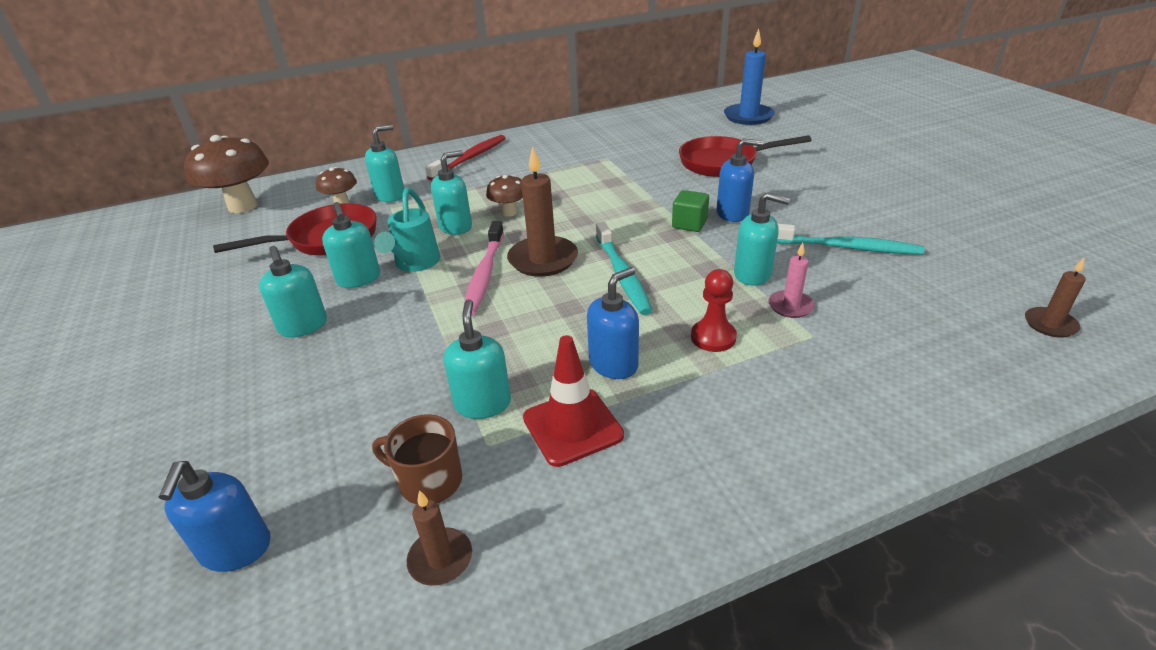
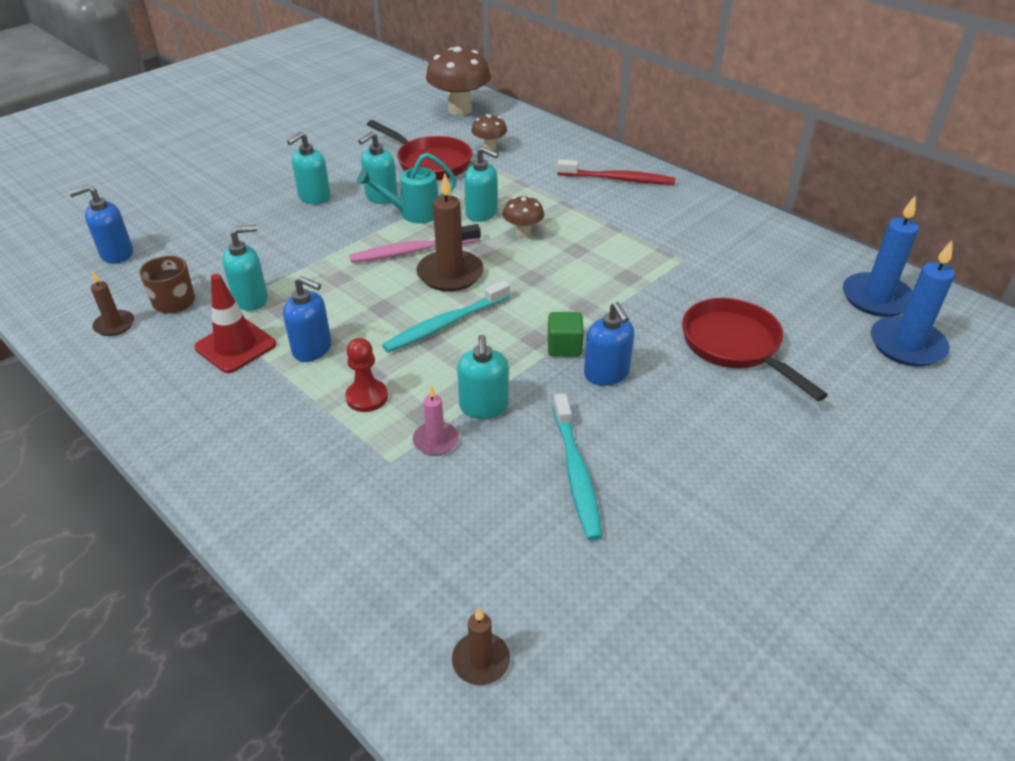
camera: 65 degrees right, 5 degrees up
(390, 195) = (516, 164): turquoise soap dispenser -> none
(696, 113) = (876, 298): none -> blue candle

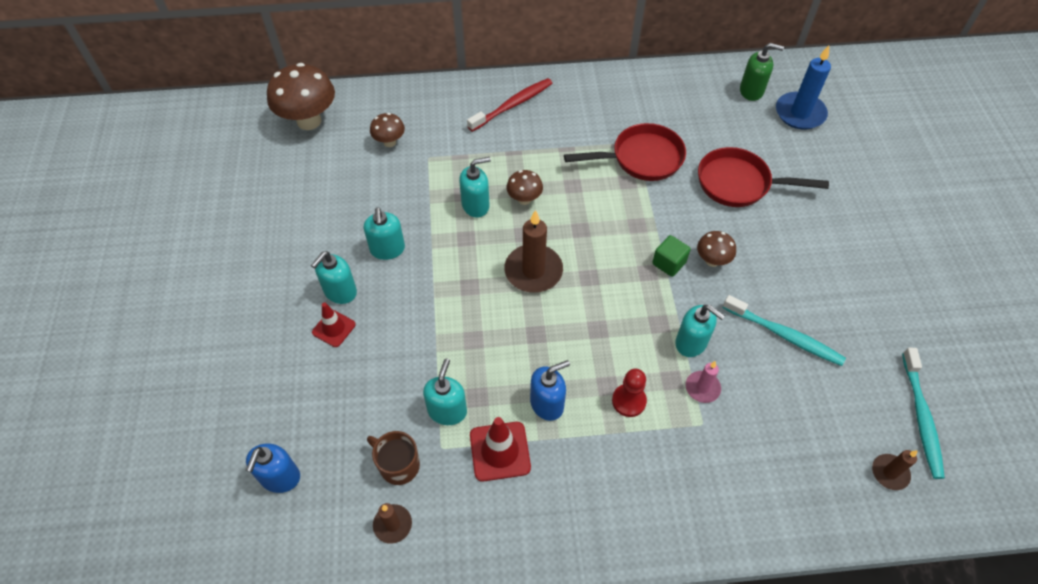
camera: 50 degrees left, 15 degrees up
(276, 211) = (334, 328): none -> red traffic cone
(314, 197) = (340, 292): turquoise soap dispenser -> turquoise soap dispenser turned 45 degrees clockwise
(412, 214) = (433, 245): turquoise watering can -> none
(412, 251) = (483, 275): pink toothbrush -> none
(430, 163) = (370, 190): red pan -> red pan (641, 158)
(445, 324) = (589, 310): turquoise toothbrush -> turquoise toothbrush (921, 417)
(606, 374) = (712, 261): blue soap dispenser -> brown mushroom
(876, 298) = (751, 91): blue candle -> green soap dispenser

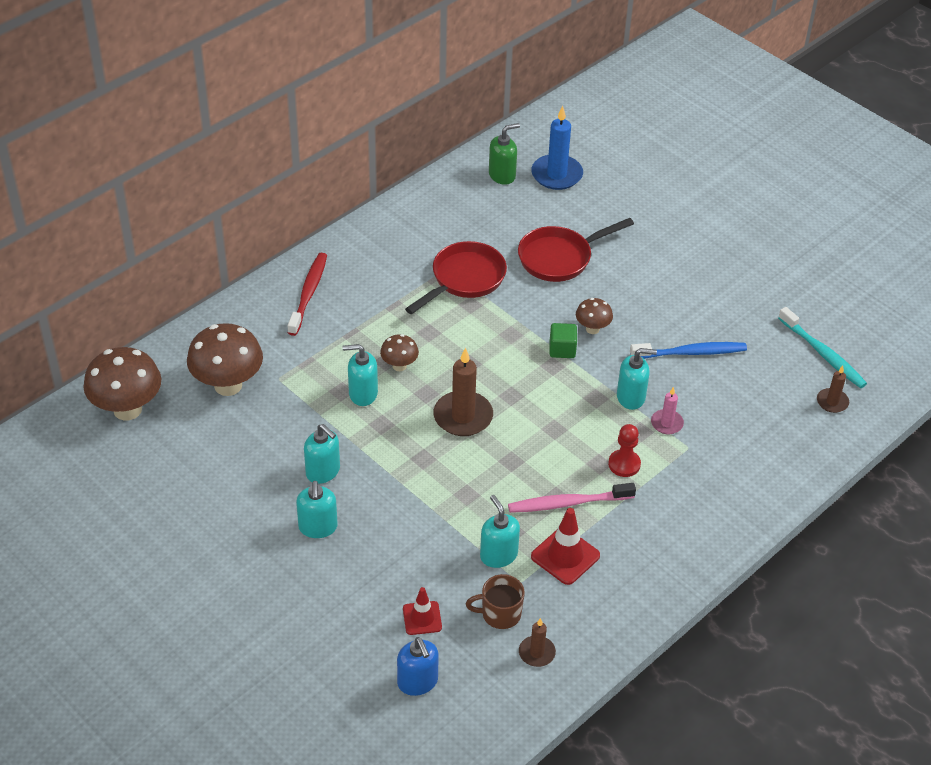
camera: 40 degrees left, 10 degrees down
(334, 328) = (343, 556): red traffic cone -> red traffic cone (422, 618)
(389, 142) = (228, 385): brown mushroom -> brown mushroom, size x1.93
(476, 205) = (362, 394): turquoise soap dispenser -> turquoise soap dispenser turned 120 degrees counterclockwise
(547, 404) = (568, 503): blue soap dispenser -> pink toothbrush
(784, 335) = (691, 353): turquoise toothbrush -> blue toothbrush

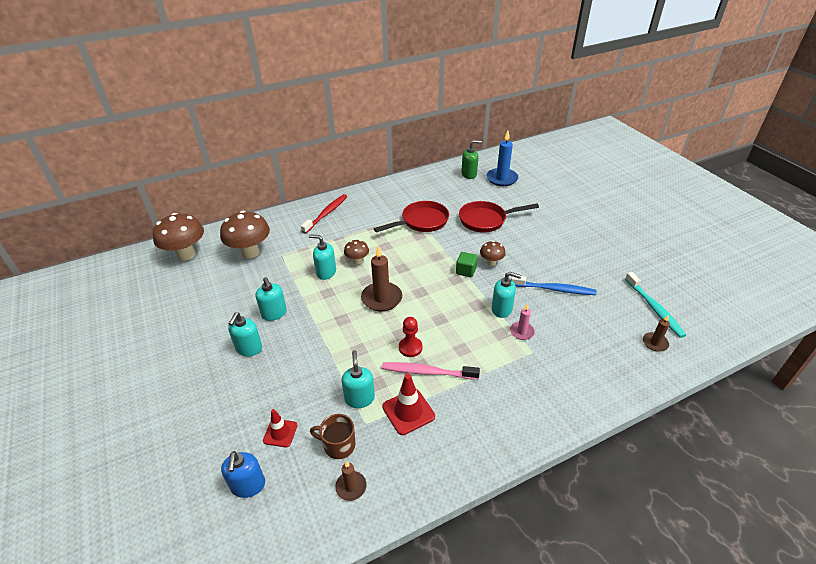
camera: 20 degrees right, 5 degrees down
(624, 464) = (480, 353): red pawn -> red pawn (410, 347)

